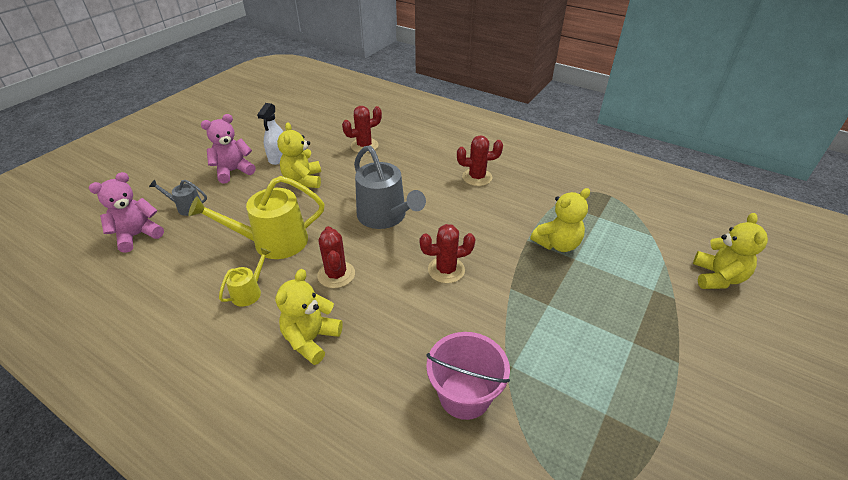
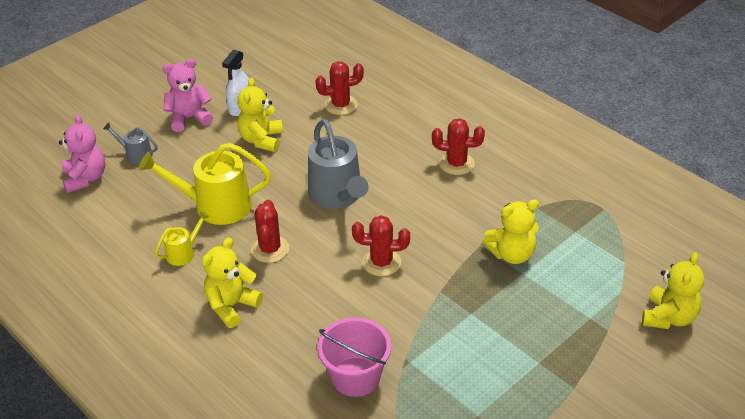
camera: 15 degrees right, 0 degrees up
(137, 235) = (85, 178): pink teddy bear -> pink teddy bear turned 105 degrees clockwise

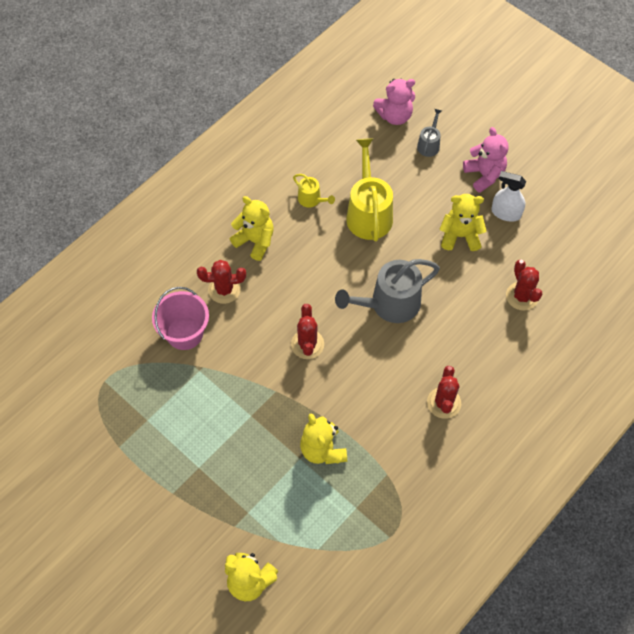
camera: 85 degrees right, 20 degrees up
(270, 249) = (318, 260): red cactus -> red cactus (224, 289)

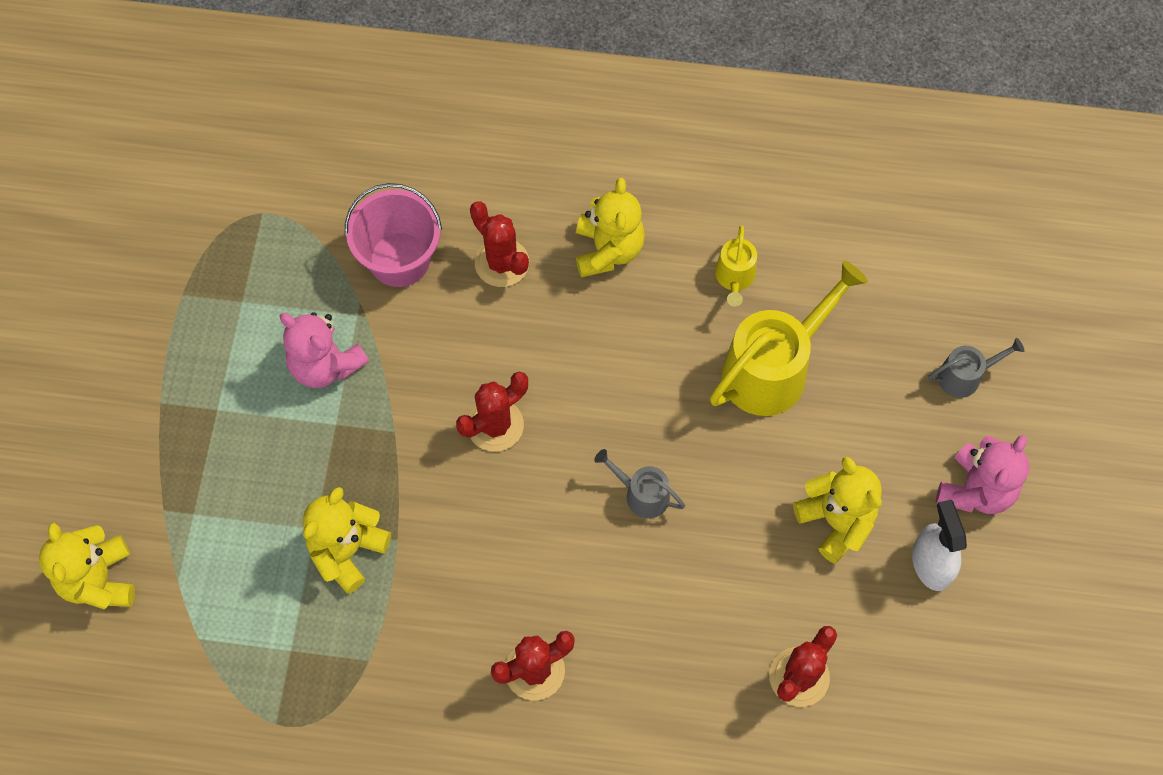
camera: 55 degrees right, 5 degrees up
(390, 304) = (642, 494): grey watering can -> grey watering can, size x0.50
(394, 116) = (975, 295): pink teddy bear -> pink teddy bear (325, 365)

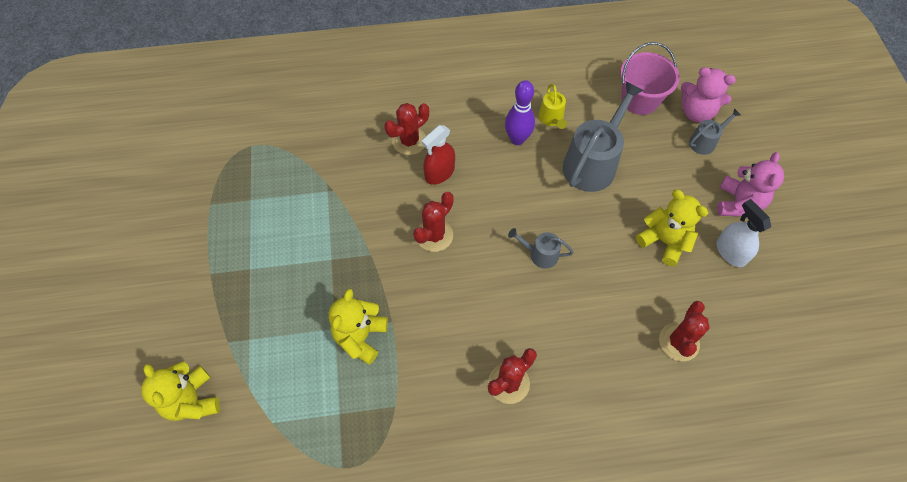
camera: 15 degrees left, 5 degrees down
(325, 365) = (315, 225): pink teddy bear -> pink teddy bear (696, 112)
(399, 259) = (345, 153): pink bucket -> pink bucket (639, 100)
(502, 263) = (409, 141): red cactus -> red cactus turned 75 degrees counterclockwise
(532, 327) = (439, 173): none -> red spray bottle
(608, 250) = (471, 120): yellow teddy bear -> none
(669, 300) = (517, 139): none -> purple bowling pin
(772, 369) = (592, 163): yellow watering can -> grey watering can

